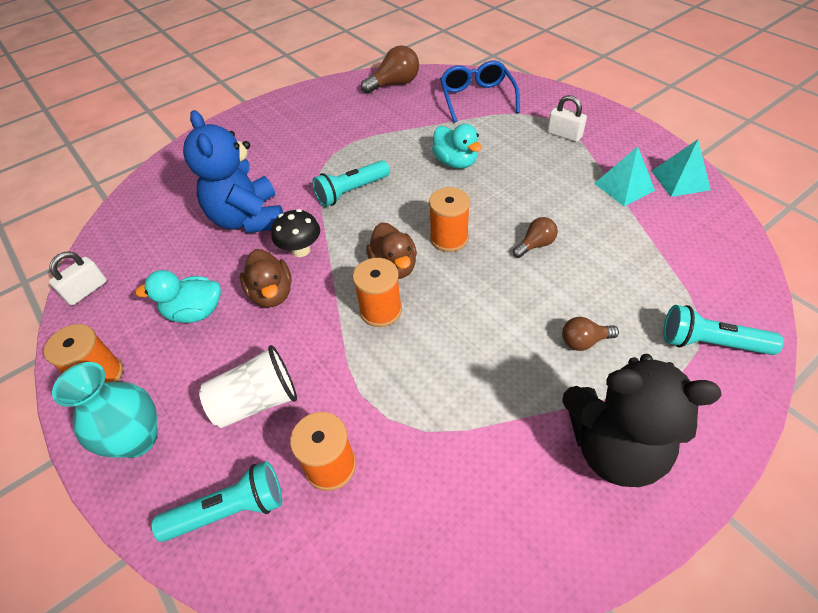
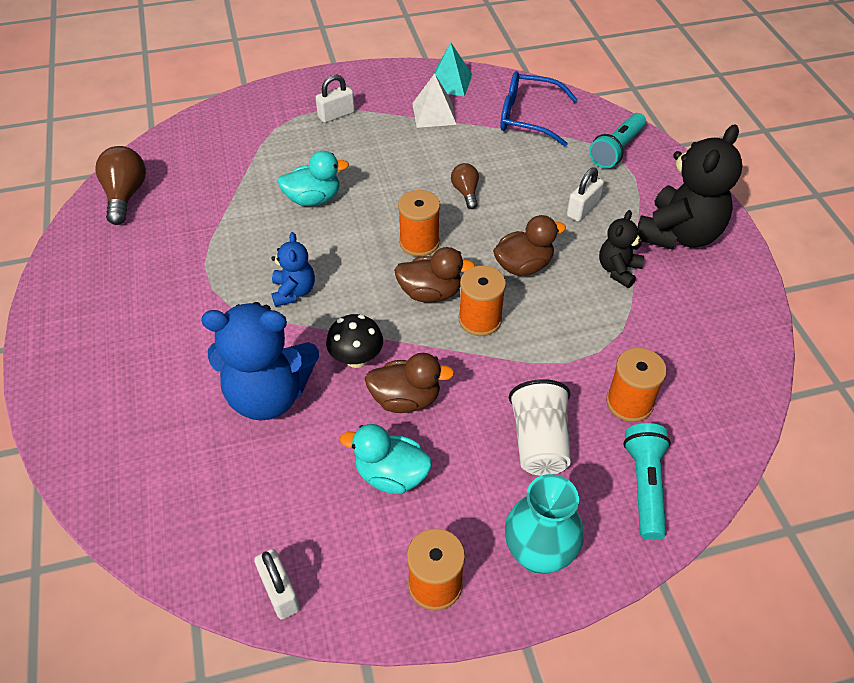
camera: 70 degrees left, 0 degrees up
(195, 312) = (391, 475): turquoise duck -> turquoise duck turned 90 degrees clockwise
(351, 191) = (294, 292): turquoise flashlight -> blue teddy bear
(467, 319) = (523, 266): none -> brown duck
(477, 98) = (221, 145): blue glasses -> blue glasses (528, 117)
(513, 401) = (618, 270): none -> black teddy bear
(584, 341) = (583, 209): brown light bulb -> white padlock
(624, 187) = (434, 113): turquoise pyramid -> white pyramid

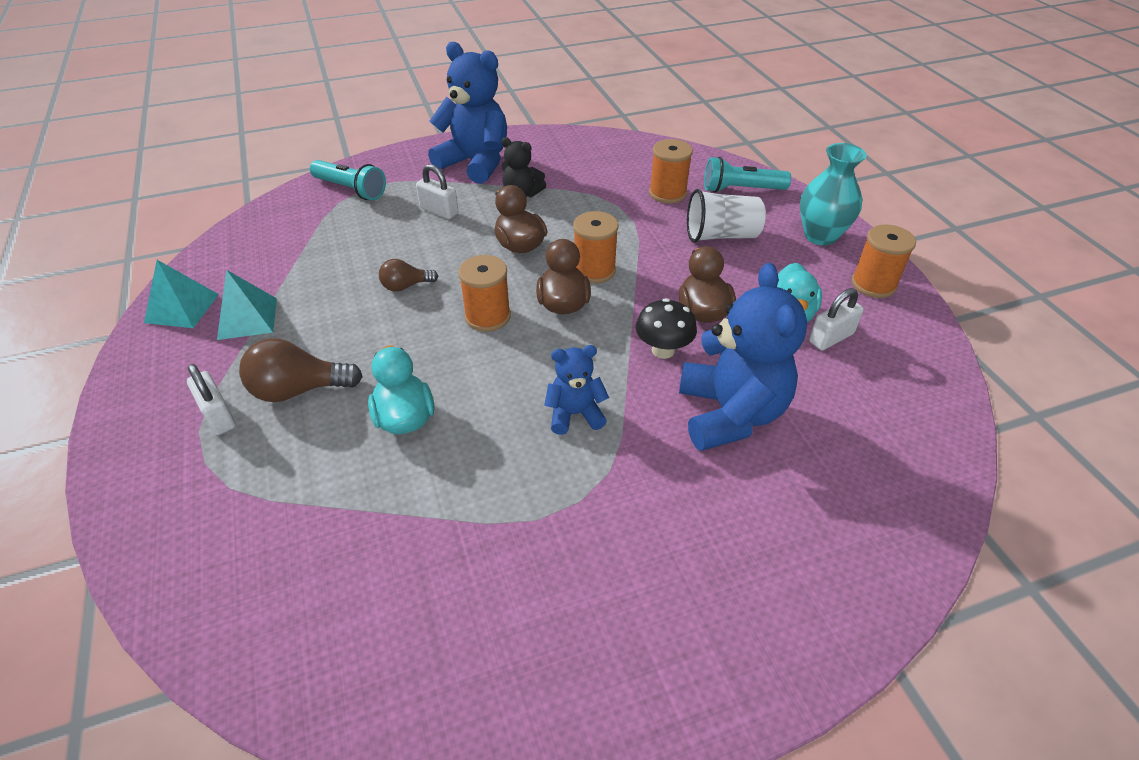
camera: 95 degrees left, 5 degrees down
(125, 195) = (371, 680): brown light bulb -> brown light bulb (299, 390)
(280, 592) = (933, 372): white padlock -> white padlock (831, 338)
(434, 113) = (247, 318): white pyramid -> turquoise pyramid
(528, 117) = (279, 244): blue glasses -> none
(678, 234) = (475, 163): black teddy bear -> blue teddy bear

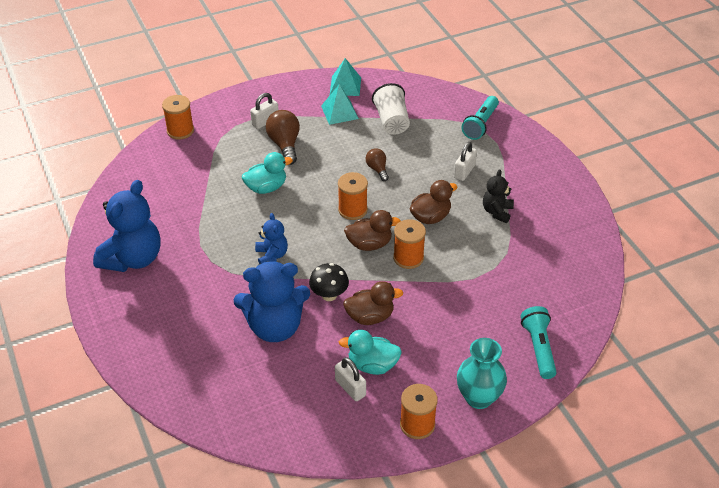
camera: 85 degrees right, 0 degrees up
(475, 163) = (534, 181): blue teddy bear -> blue teddy bear (133, 258)
(667, 193) = (520, 298): orange spool -> orange spool (180, 131)
(721, 236) = (465, 331): white cup -> white cup (391, 121)

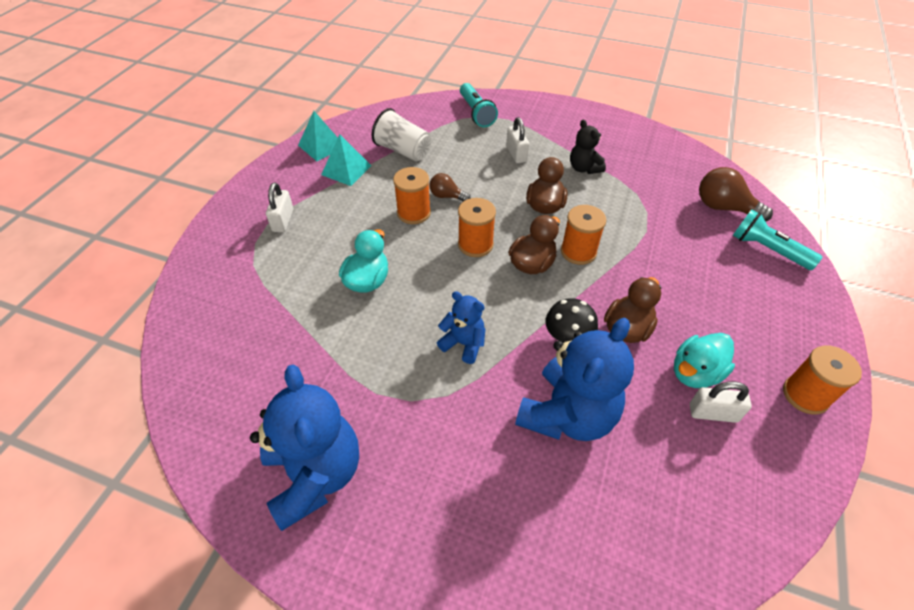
camera: 45 degrees left, 5 degrees up
(180, 131) = (195, 287): orange spool -> orange spool (414, 213)
(285, 144) = (332, 229): brown light bulb -> brown light bulb (724, 208)
(478, 397) = (800, 326): turquoise vase -> none

